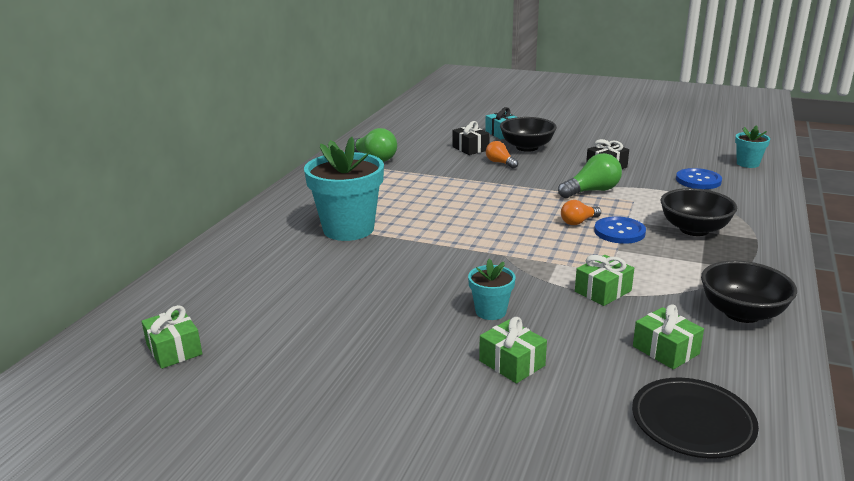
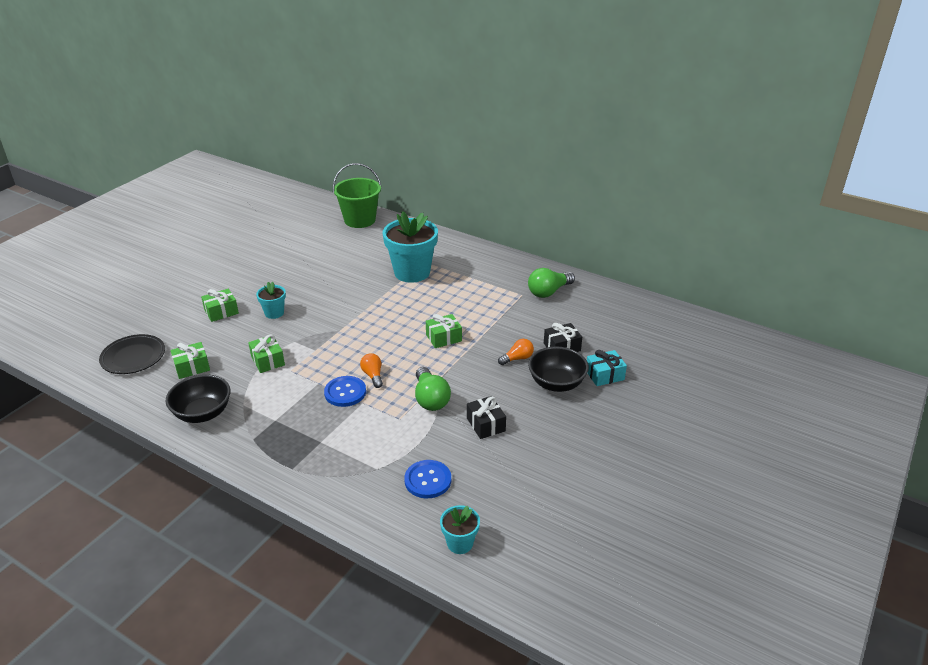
camera: 100 degrees right, 10 degrees up
(174, 350) = (303, 221): green gift -> green gift (443, 338)
(182, 291) = (360, 220): none -> green bucket
(694, 229) = (327, 436): black bowl -> none

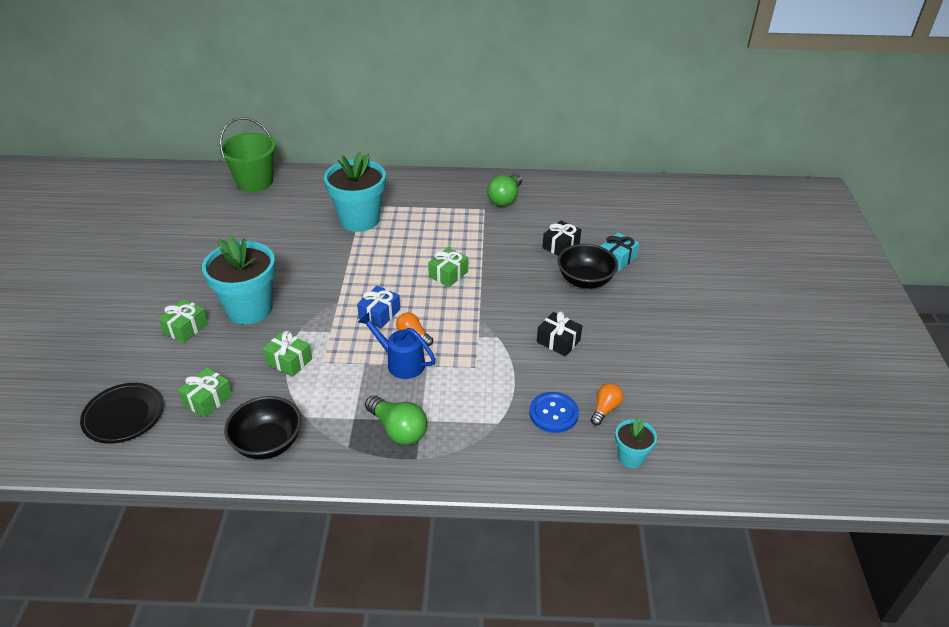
camera: 30 degrees left, 5 degrees up
(274, 313) = (249, 309): turquoise flower pot -> turquoise flower pot, size x2.04
(345, 392) = (401, 362): blue button -> blue watering can
(362, 350) = (379, 314): none -> blue gift
(430, 399) = (488, 337): green light bulb -> green light bulb (398, 429)
(517, 358) = (532, 270): orange light bulb -> orange light bulb (605, 409)

